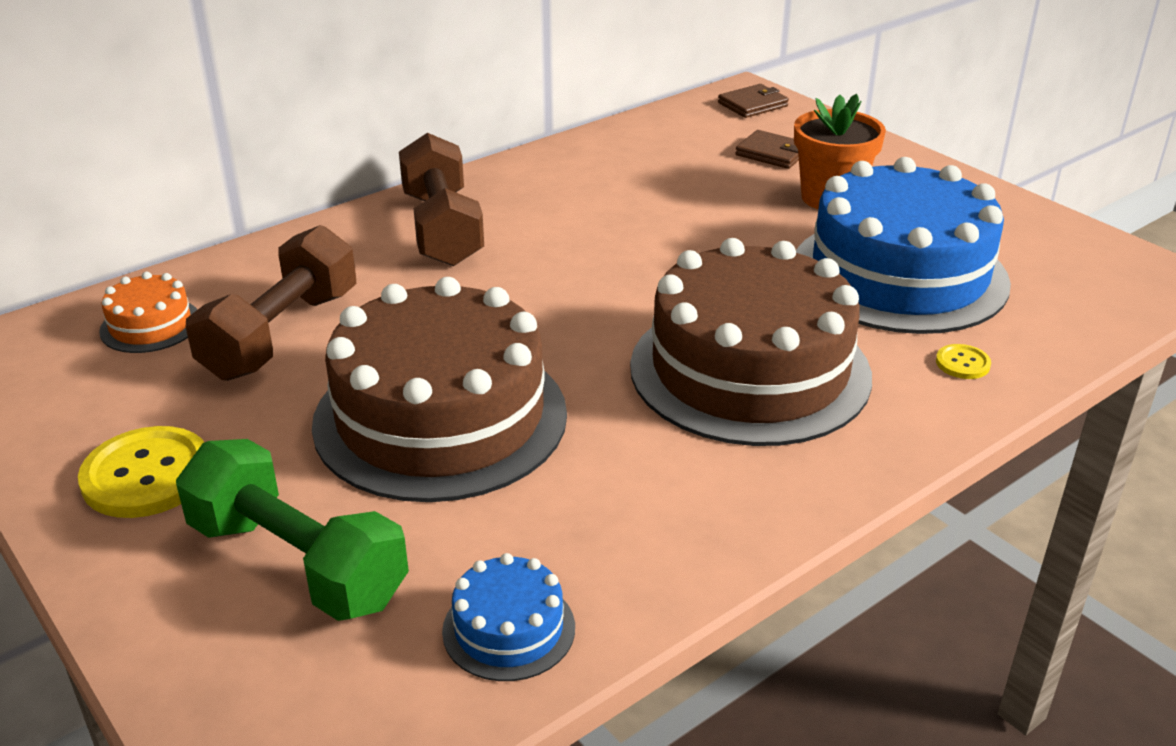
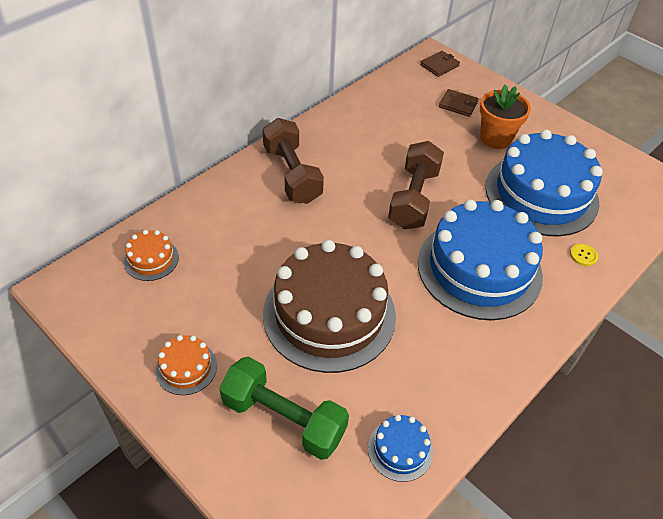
camera: 10 degrees left, 15 degrees up
(147, 475) = (186, 368): yellow button -> orange cake
(281, 334) = (226, 261): brown dumbbell -> brown dumbbell (413, 198)
(749, 370) = (479, 268): brown cake -> blue cake

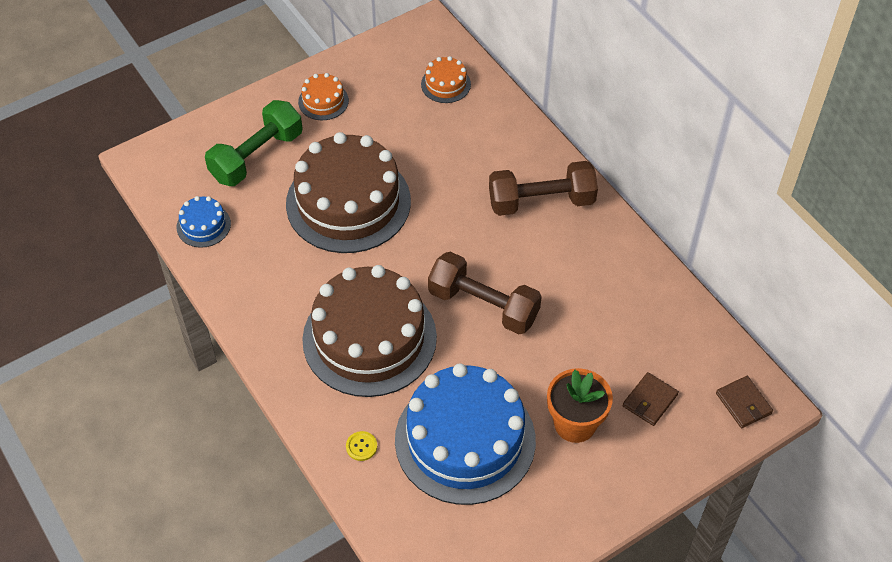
camera: 105 degrees right, 5 degrees up
(479, 268) = (369, 338): blue cake -> brown cake

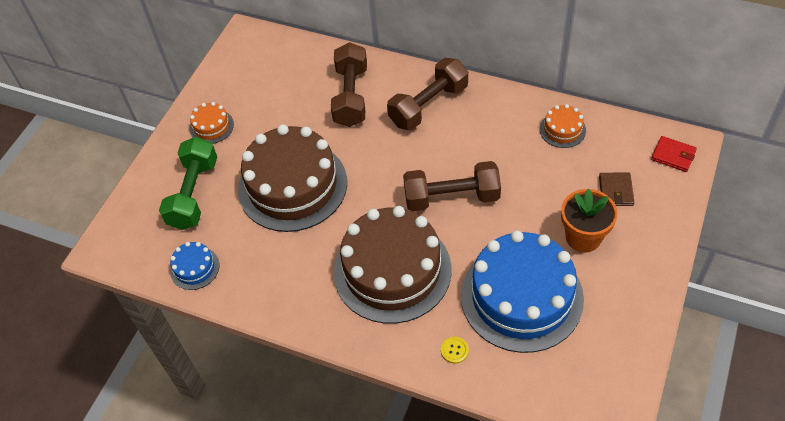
camera: 30 degrees left, 0 degrees up
(445, 84) = (292, 66): orange cake -> orange cake (562, 130)
(475, 147) = (351, 96): none -> brown dumbbell
(743, 403) = (673, 155): brown wallet -> red wallet

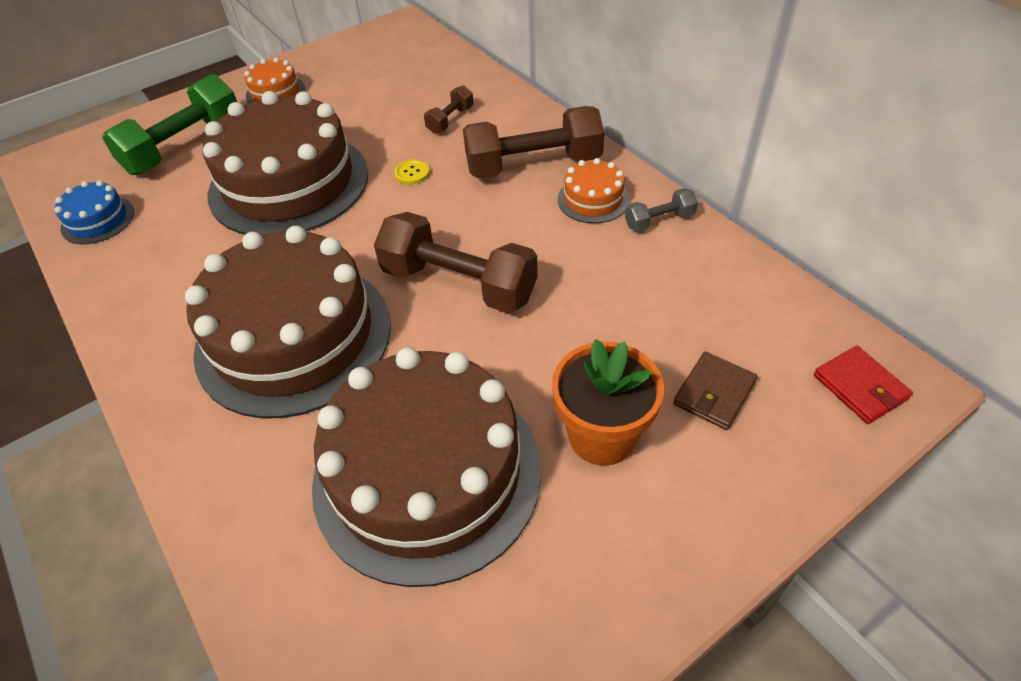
camera: 30 degrees right, 5 degrees down
(351, 96) = (450, 120): brown dumbbell -> brown dumbbell, size x0.48
(454, 350) = (258, 496): yellow button -> yellow button (412, 173)
(521, 297) = (427, 474): blue cake -> brown cake
(524, 109) = (659, 221): none -> grey dumbbell
(562, 130) = (696, 269): orange cake -> orange cake (593, 199)

